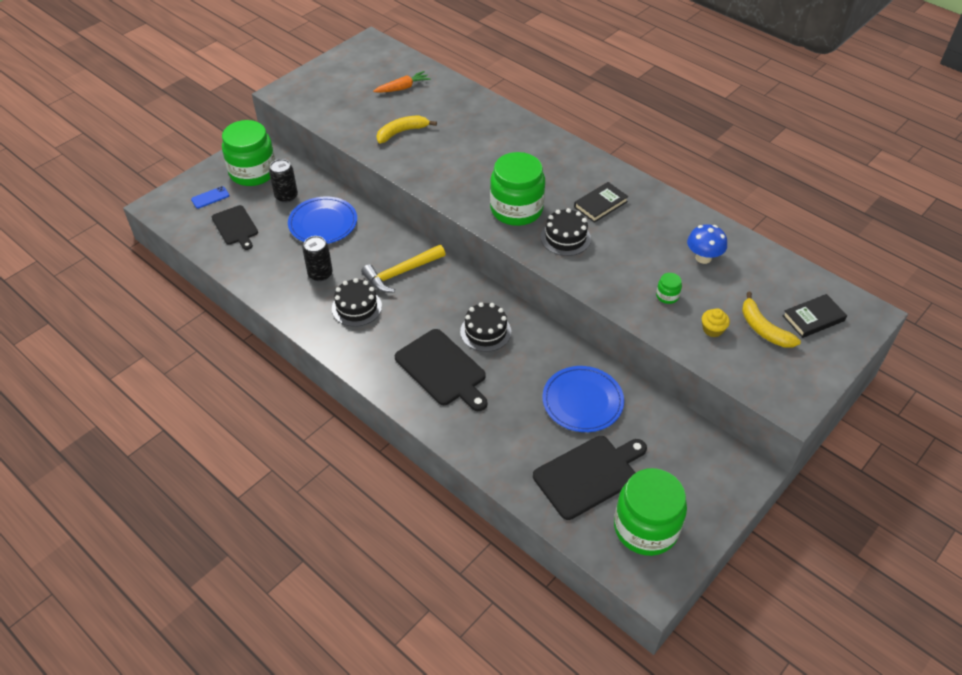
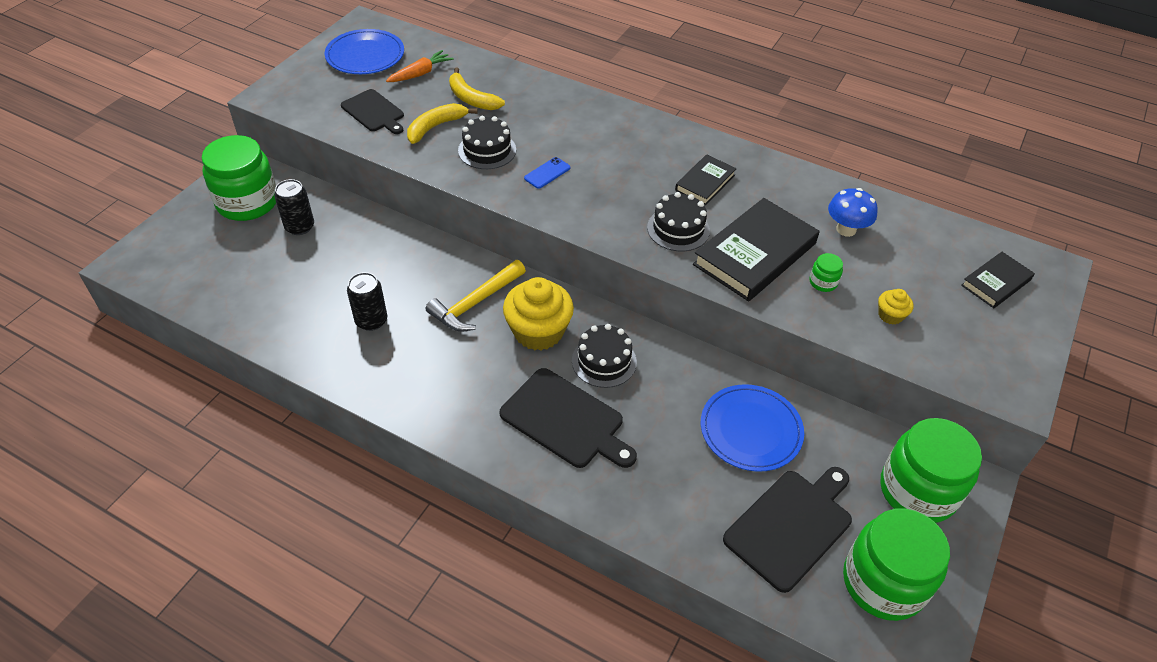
camera: 15 degrees left, 0 degrees up
(210, 197) = (198, 242): blue phone -> blue phone (547, 173)
(235, 227) = (242, 276): black cutting board -> black cutting board (374, 112)
(323, 223) = (357, 254): blue plate -> blue plate (365, 55)
(356, 307) = (431, 357): black cake -> black cake (487, 150)
(442, 301) = (538, 331): none -> yellow cupcake
(516, 209) = (607, 203): green jar -> green jar (917, 491)
(620, 266) = (755, 254): none -> black book
(763, 329) = (946, 305): yellow banana -> yellow banana (471, 99)

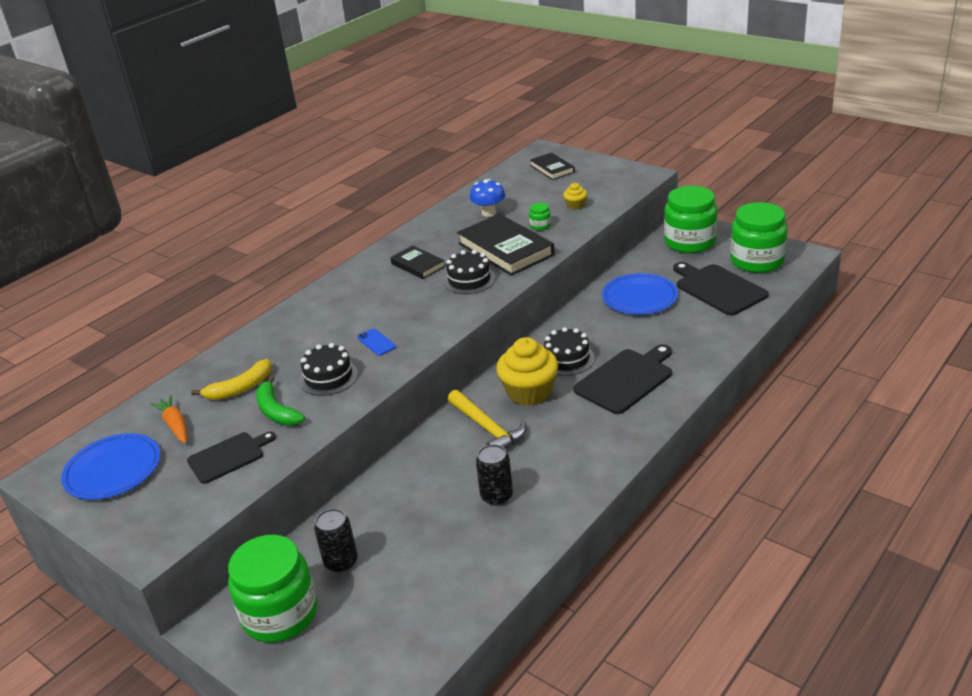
camera: 75 degrees left, 15 degrees down
(435, 127) = (276, 411): yellow banana -> green banana

